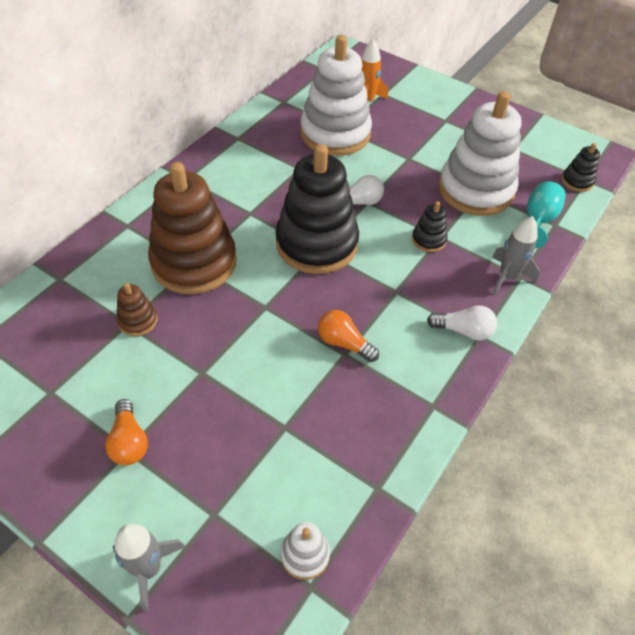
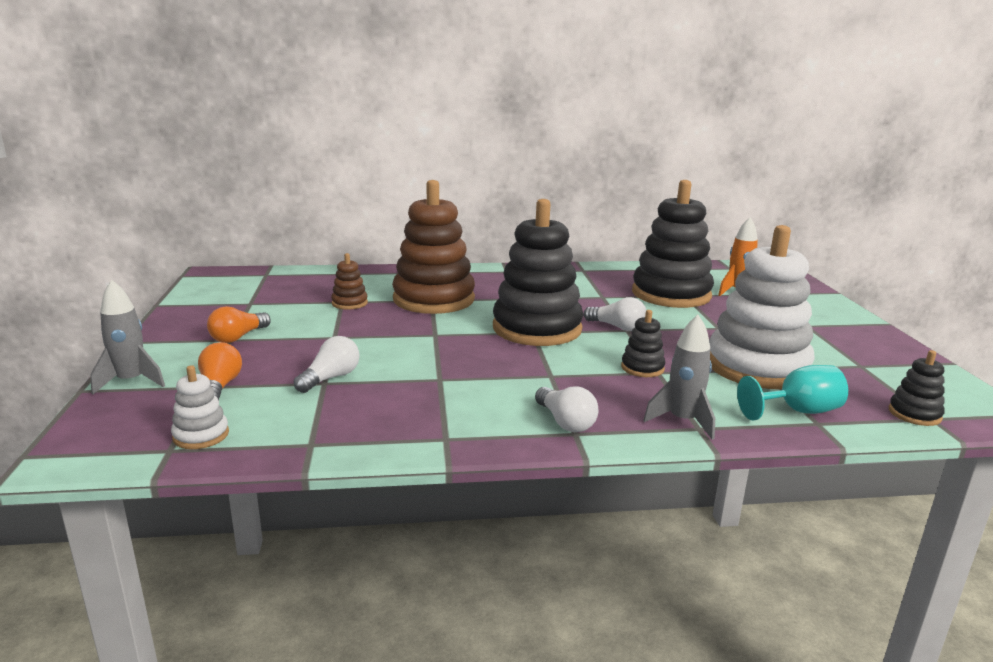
camera: 50 degrees right, 30 degrees down
(281, 418) = (331, 378): none -> white light bulb
(335, 133) = (671, 294): white stacking toy -> black stacking toy
(344, 343) = (450, 374): orange light bulb -> orange light bulb (219, 387)

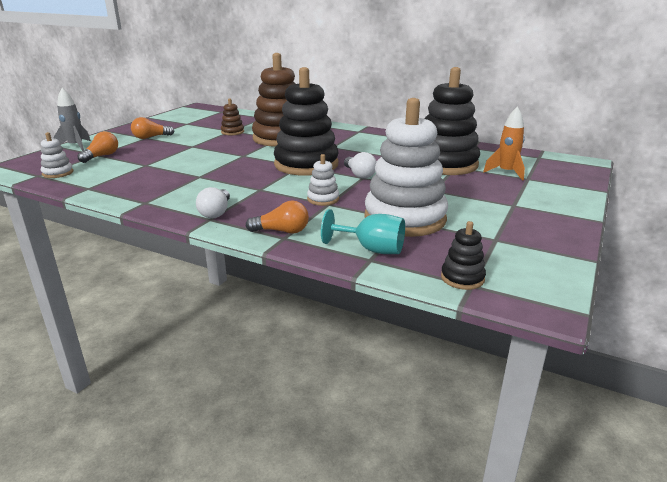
camera: 35 degrees right, 5 degrees up
(331, 378) = (152, 163): white light bulb -> none
(642, 368) = (323, 199): black stacking toy -> white stacking toy
(682, 421) = (282, 231): grey rocket -> orange light bulb

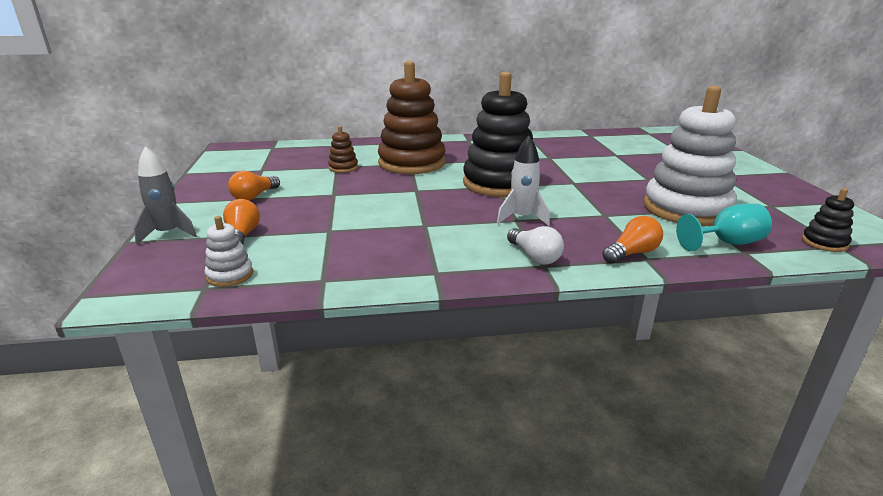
camera: 35 degrees left, 0 degrees up
(266, 189) = (522, 218): none -> white rocket
(323, 199) = (591, 212): white stacking toy -> none
(359, 174) = (565, 181): white light bulb -> none
(445, 164) = (605, 154): black stacking toy -> none
(506, 173) = (658, 151): orange rocket -> none

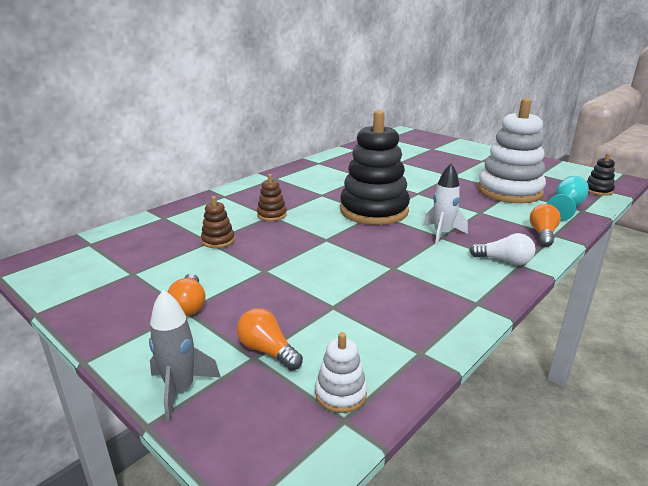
camera: 40 degrees left, 0 degrees up
(412, 163) = (272, 215): brown stacking toy -> brown stacking toy, size x0.43

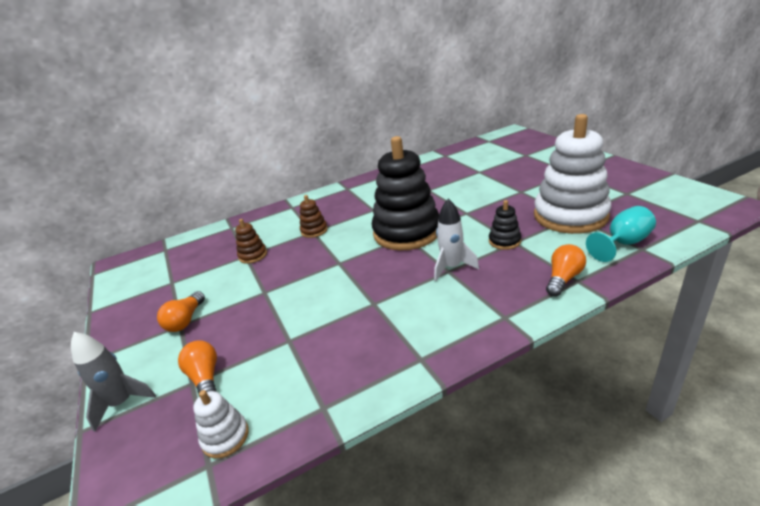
camera: 25 degrees right, 5 degrees up
(504, 261) = (491, 310): white light bulb -> none
(598, 190) = (687, 221): black stacking toy -> black stacking toy (504, 241)

